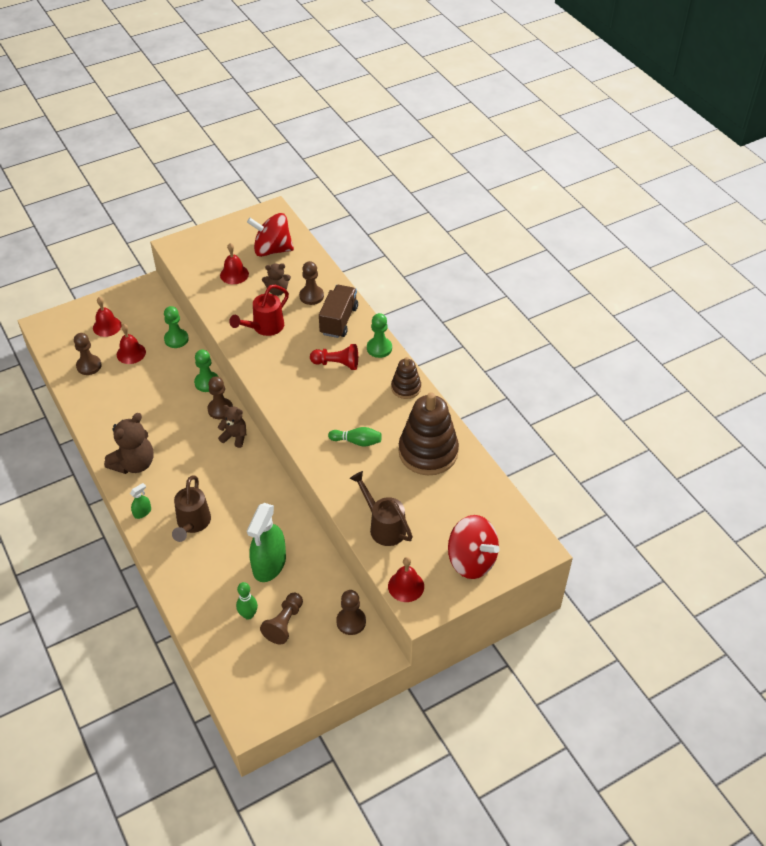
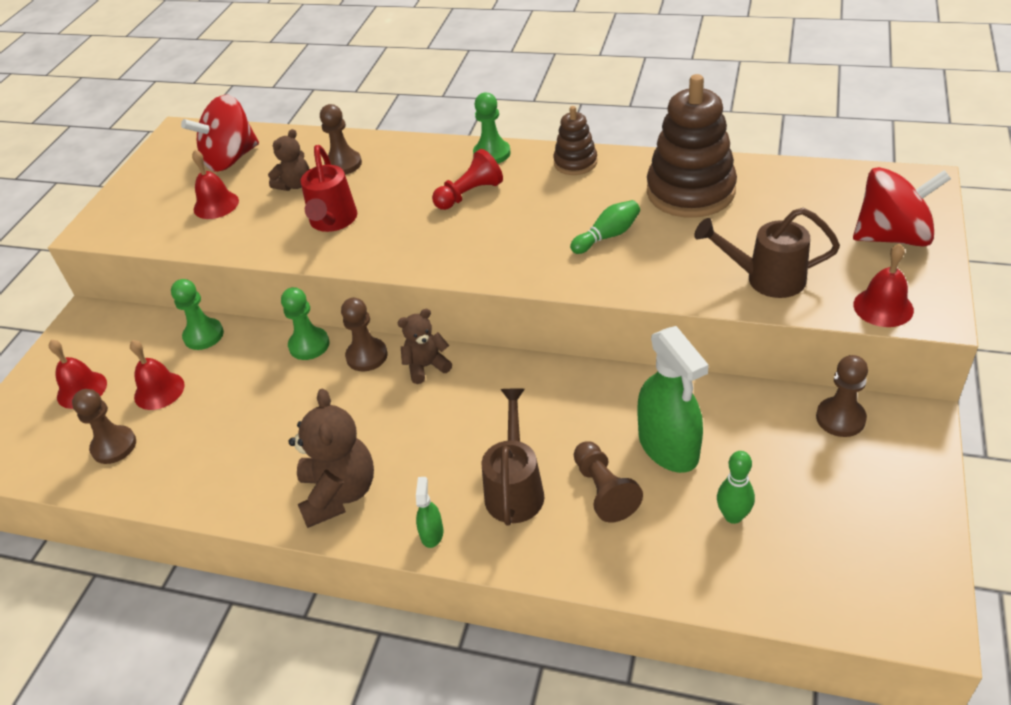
camera: 40 degrees left, 5 degrees down
(192, 524) = (515, 488): brown watering can -> brown watering can turned 135 degrees counterclockwise
(284, 623) = (783, 486): brown pawn -> brown pawn (604, 491)
(339, 320) = (409, 162): brown truck -> none

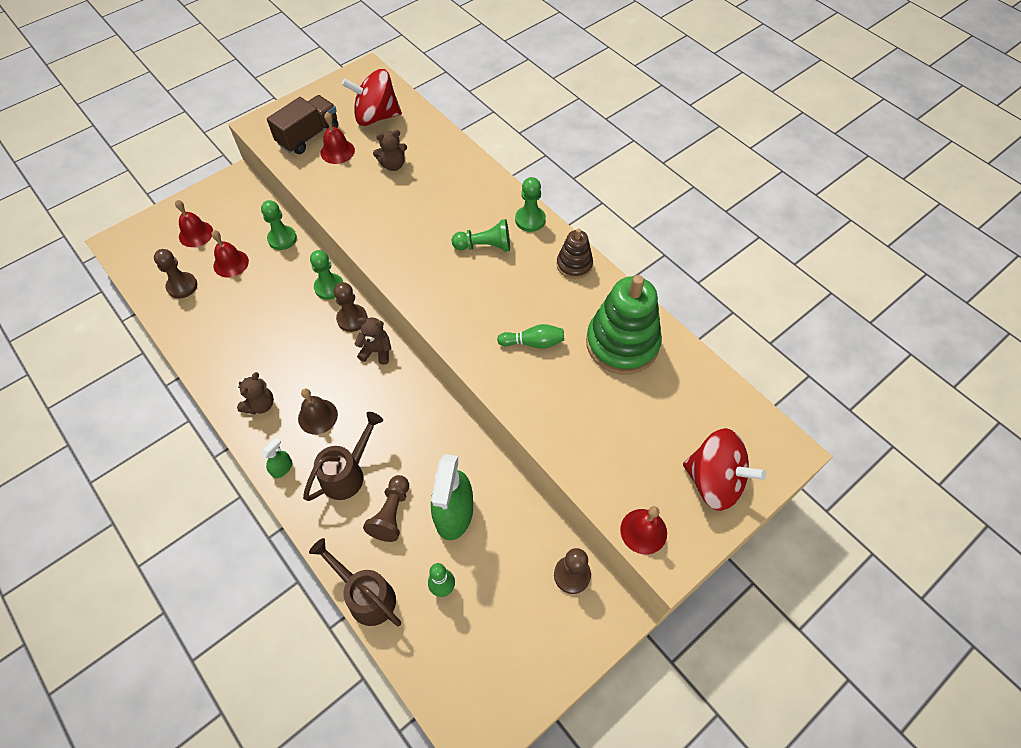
camera: 30 degrees right, 15 degrees up
(166, 209) = (308, 136): none -> brown truck
(332, 222) = (388, 212): red watering can -> none
(339, 493) = (260, 405): brown teddy bear -> brown teddy bear, size x0.60
(343, 164) = (435, 166): brown pawn -> none
(422, 461) = (317, 416): none -> brown bell
(469, 194) = (485, 246): red pawn -> green pawn
(690, 191) = (622, 343): brown stacking toy -> green stacking toy
(766, 279) = (594, 451): brown watering can -> brown watering can (366, 596)

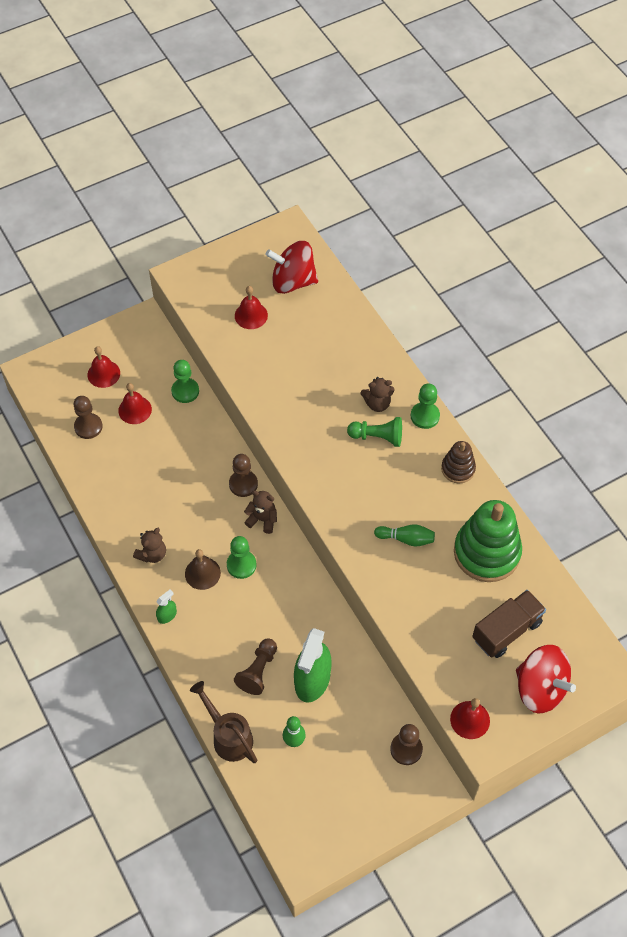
camera: 10 degrees right, 0 degrees up
(308, 136) = (225, 294): brown truck -> brown truck (506, 630)
(329, 287) = (225, 449): green pawn -> green pawn (241, 565)
(348, 474) = (224, 629): brown watering can -> none
(393, 165) = (303, 338): brown teddy bear -> brown teddy bear (377, 403)

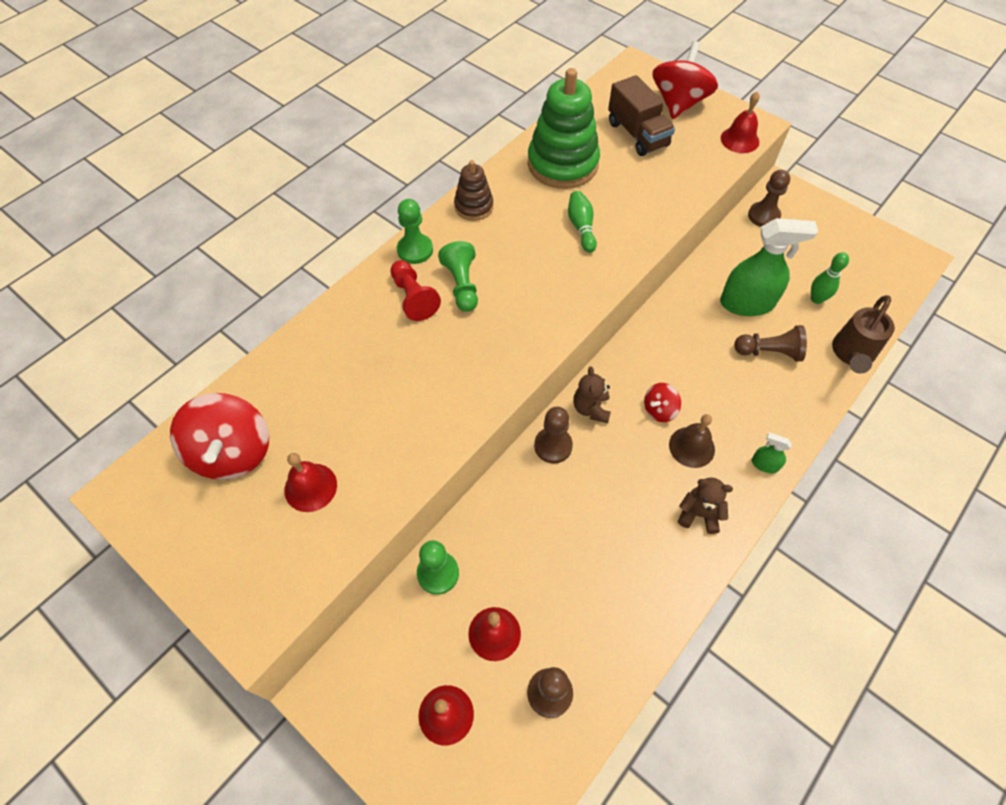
camera: 110 degrees left, 0 degrees up
(241, 565) = (659, 410): green pawn -> red spinning top
(377, 403) = (414, 298): brown teddy bear -> red pawn
(506, 630) = (637, 134): brown truck -> brown truck turned 150 degrees counterclockwise

